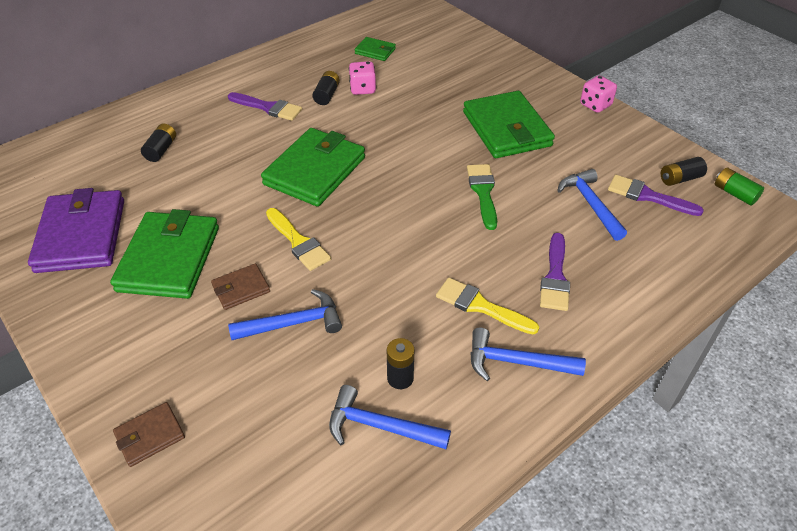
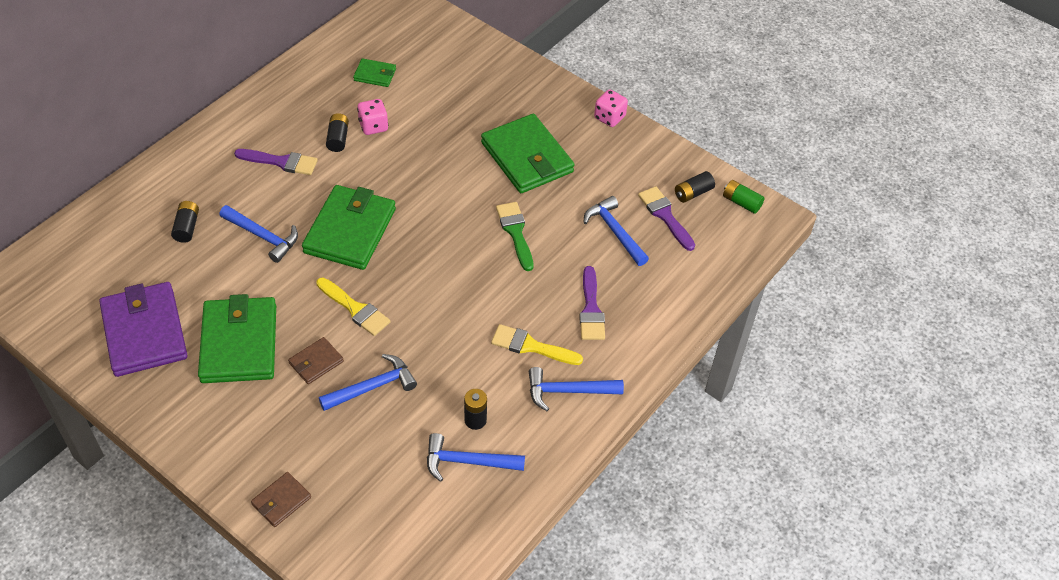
camera: 15 degrees left, 5 degrees up
(229, 166) = (263, 236): none -> blue hammer
(648, 196) = (665, 216): purple brush -> purple brush turned 45 degrees clockwise

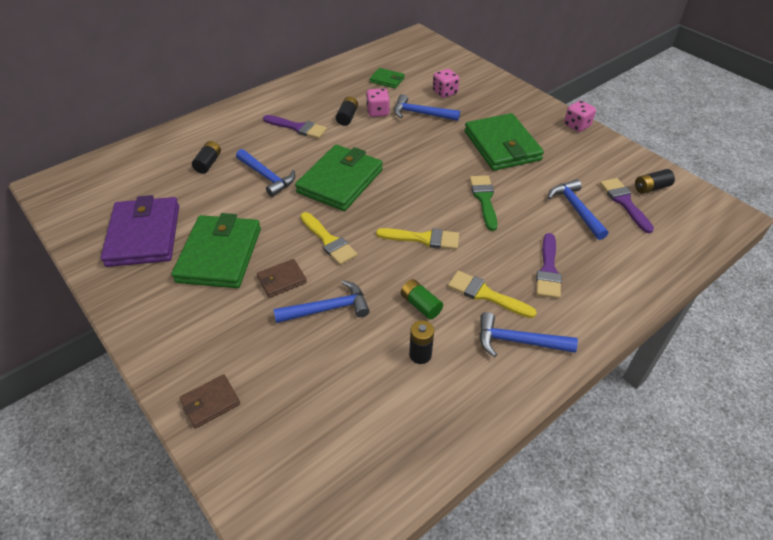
camera: 15 degrees right, 5 degrees down
(449, 86) = (445, 92): none -> pink dice
(457, 291) = (423, 239): none -> yellow brush
(467, 462) = (405, 395): blue hammer -> blue hammer (421, 114)
(741, 202) = (698, 200): green battery -> green battery (420, 305)

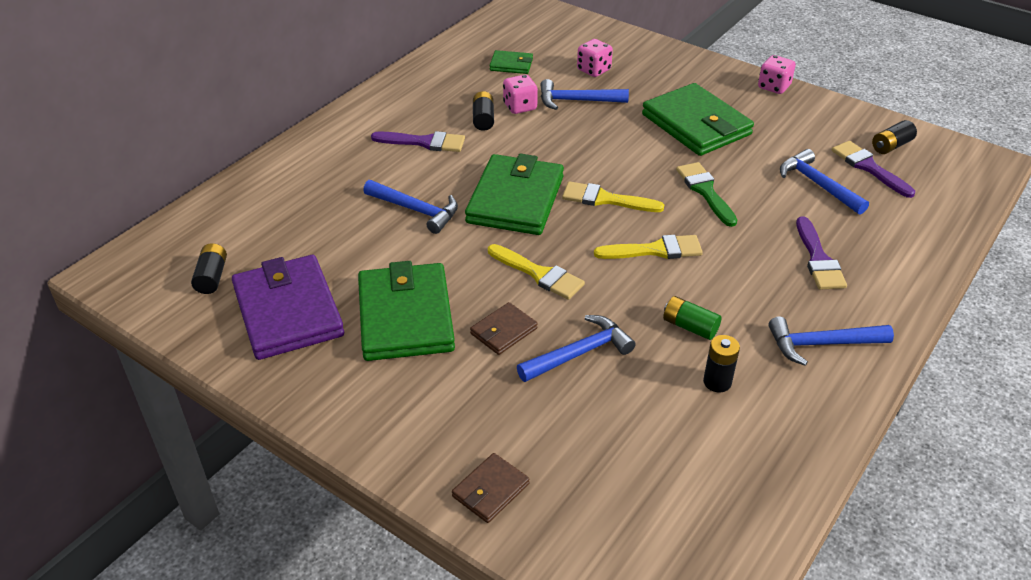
camera: 15 degrees left, 5 degrees down
(208, 163) = (326, 206): black battery -> black battery (212, 277)
(486, 294) = (760, 300): yellow brush -> yellow brush (605, 199)

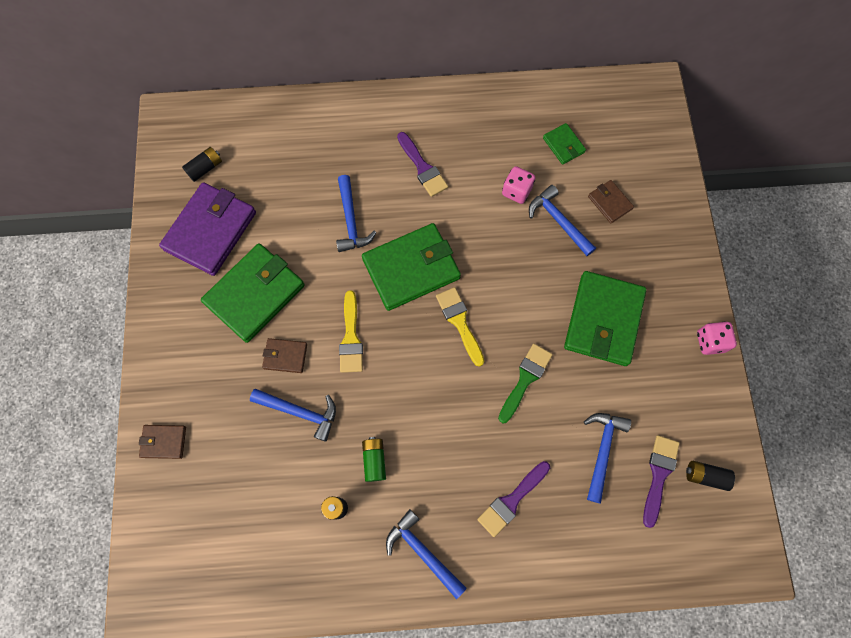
camera: 50 degrees right, 30 degrees up
(483, 119) = (481, 181): black battery -> none
(593, 70) = (609, 203): pink dice -> brown wallet
(655, 250) = (432, 390): yellow brush -> none

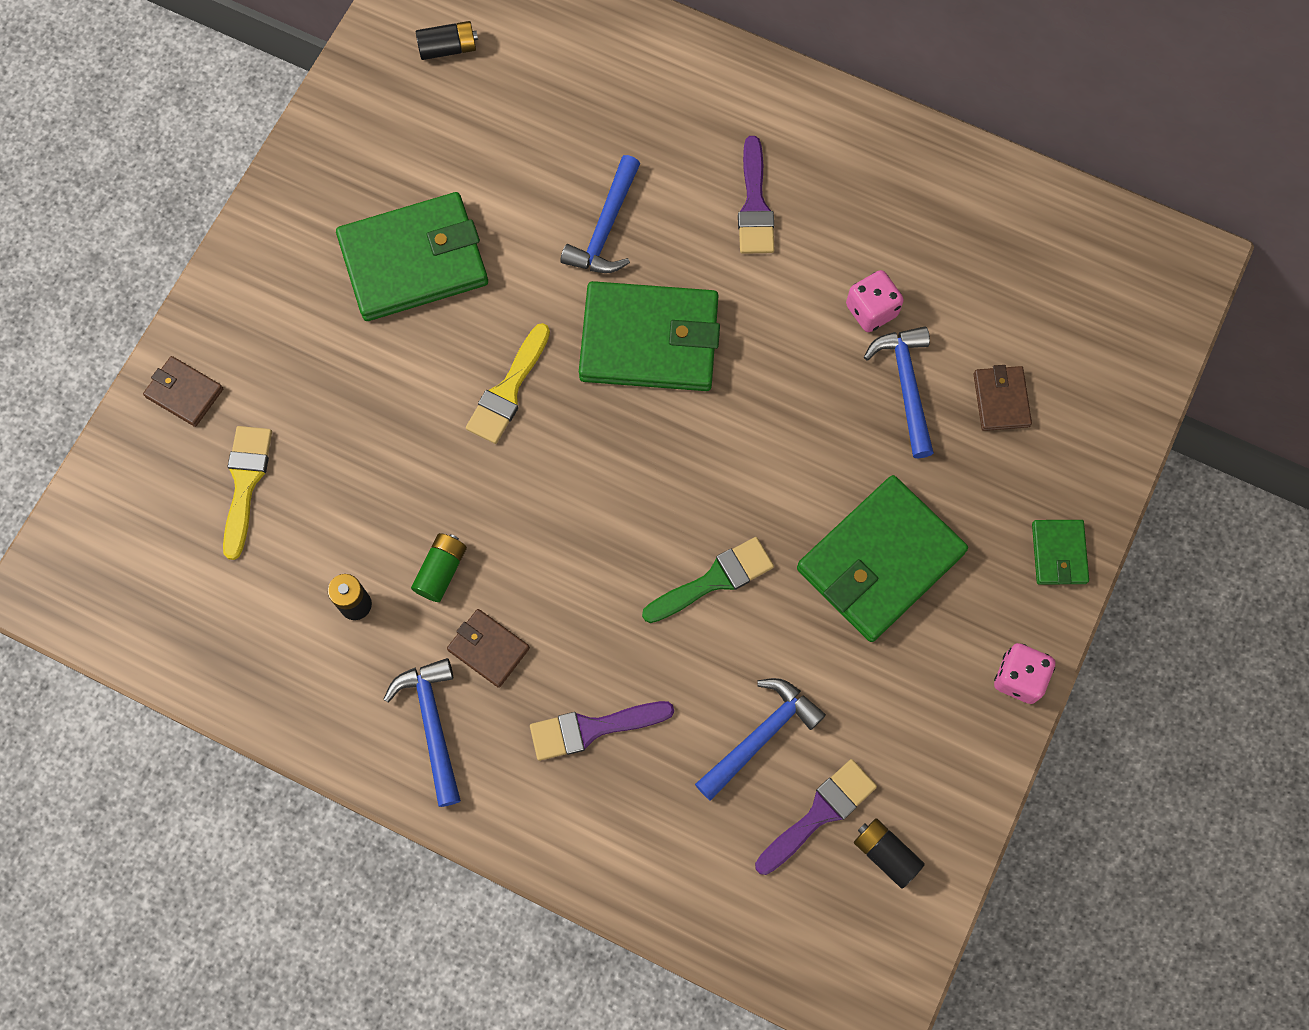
camera: 30 degrees right, 0 degrees up
(210, 231) = (405, 141): purple wallet -> none
(285, 356) = (405, 367): brown wallet -> brown wallet (488, 649)
(300, 412) = (381, 452): blue hammer -> none
(459, 322) = (671, 451): yellow brush -> yellow brush (245, 483)
(563, 145) = (986, 279): green wallet -> green wallet (1059, 553)

